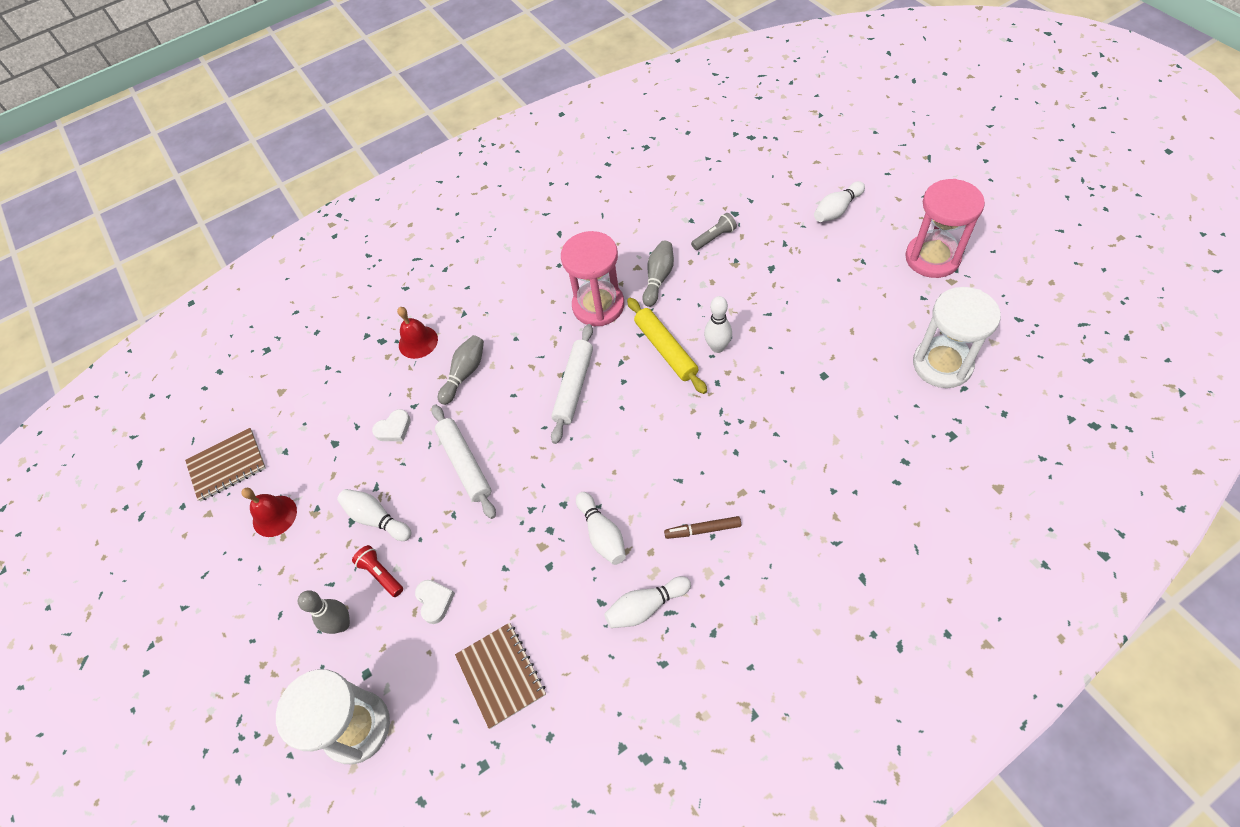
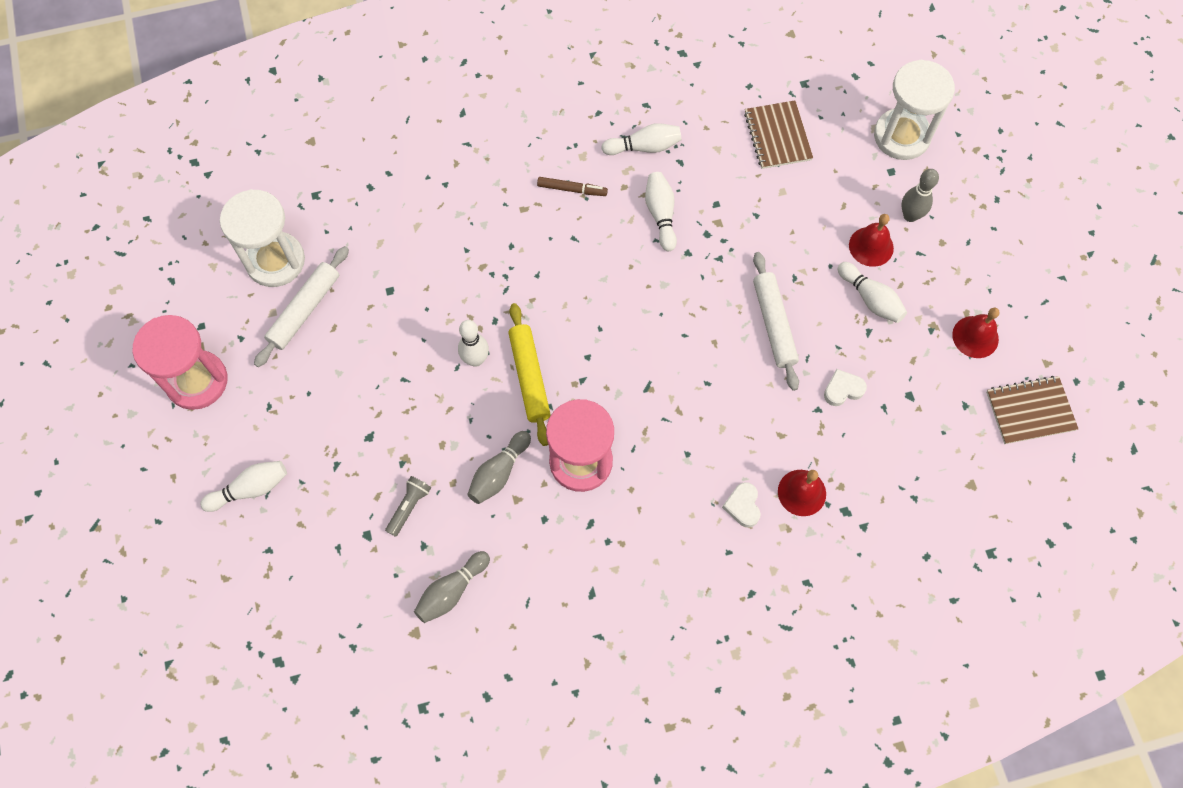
camera: 170 degrees left, 10 degrees up
(381, 574) = (871, 246): red flashlight -> red bell
(435, 601) = (824, 208): white heart -> white heart (743, 506)
(465, 374) = (754, 428): grey bowling pin -> grey bowling pin (451, 591)
(574, 386) = (640, 369): white rolling pin -> white rolling pin (304, 310)
(714, 237) = (409, 507): grey flashlight -> grey flashlight turned 135 degrees clockwise

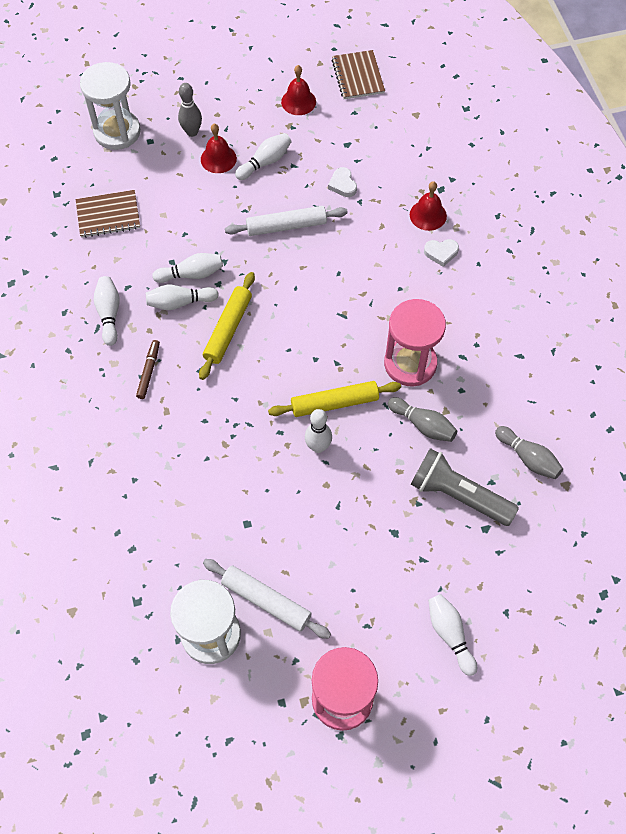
camera: 90 degrees left, 5 degrees down
(409, 507) = (458, 495): grey flashlight -> grey flashlight, size x1.99
(626, 265) = (228, 329): none -> yellow rolling pin
(699, 225) = (191, 274): none -> white bowling pin

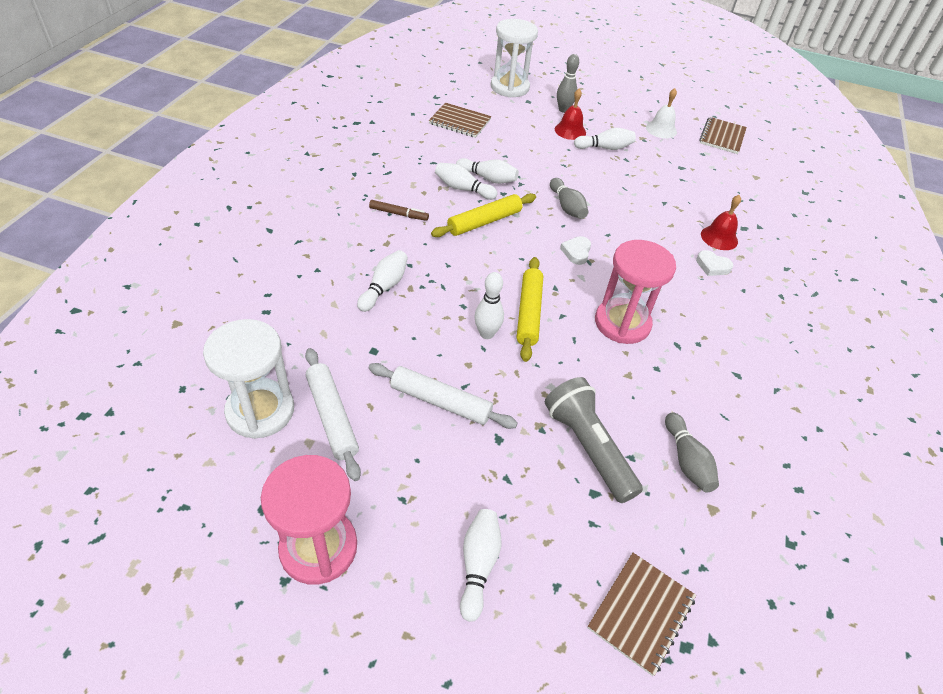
camera: 30 degrees right, 15 degrees down
(109, 314) = (404, 169): white bowling pin -> white bowling pin (384, 287)
(149, 371) = (398, 214): brown marker -> brown marker turned 60 degrees clockwise
(286, 226) = (589, 188): white rolling pin -> white rolling pin (441, 402)
(298, 101) = (661, 129): red bell -> white bell
(334, 403) = (528, 313): yellow rolling pin -> yellow rolling pin turned 75 degrees clockwise
(343, 184) = (658, 187): white heart -> white heart (576, 252)
(423, 425) = (597, 373): grey bowling pin -> grey bowling pin (567, 207)
(566, 592) = (641, 613): none -> brown notebook

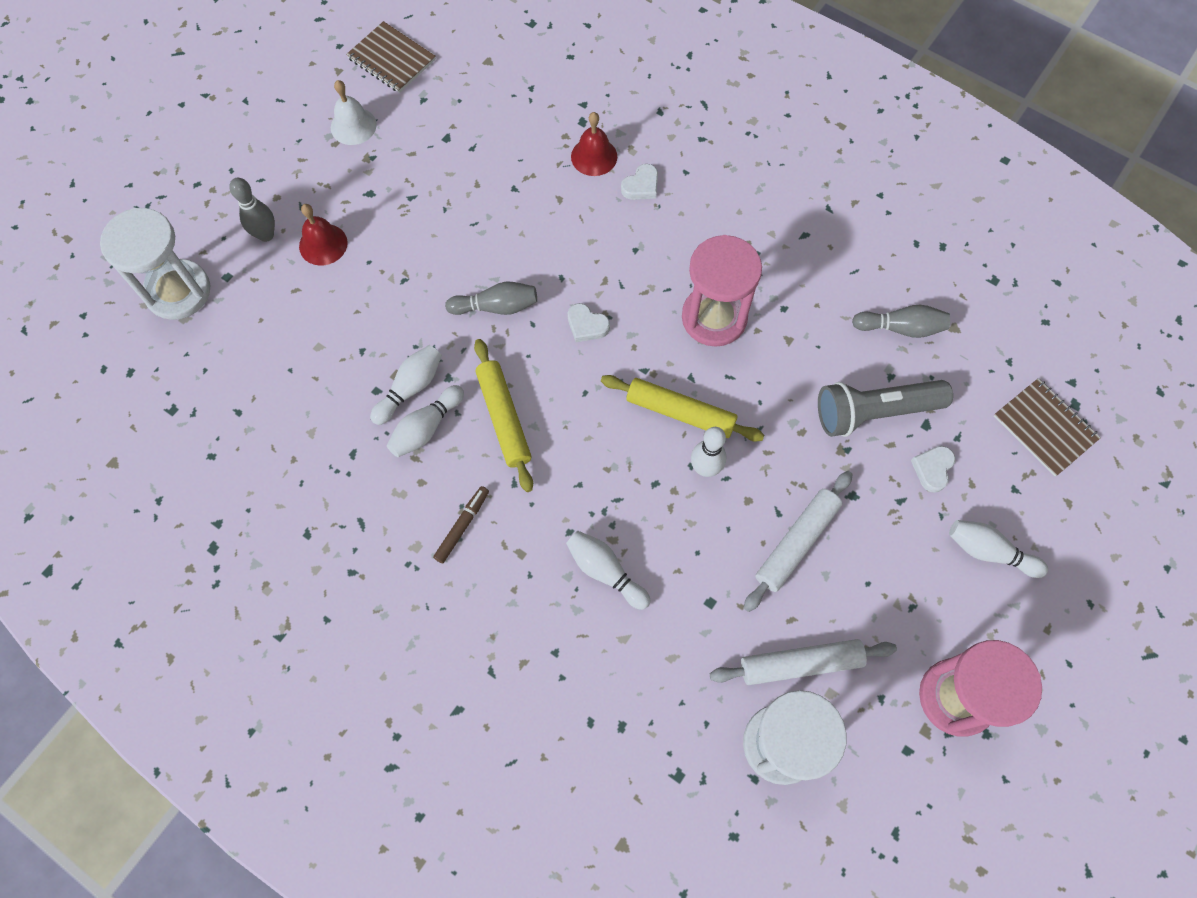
camera: 70 degrees left, 20 degrees up
(460, 122) = (256, 391): brown notebook -> none
(549, 503) = (932, 469): none -> white heart
(605, 148) = (378, 214): white bowling pin -> none

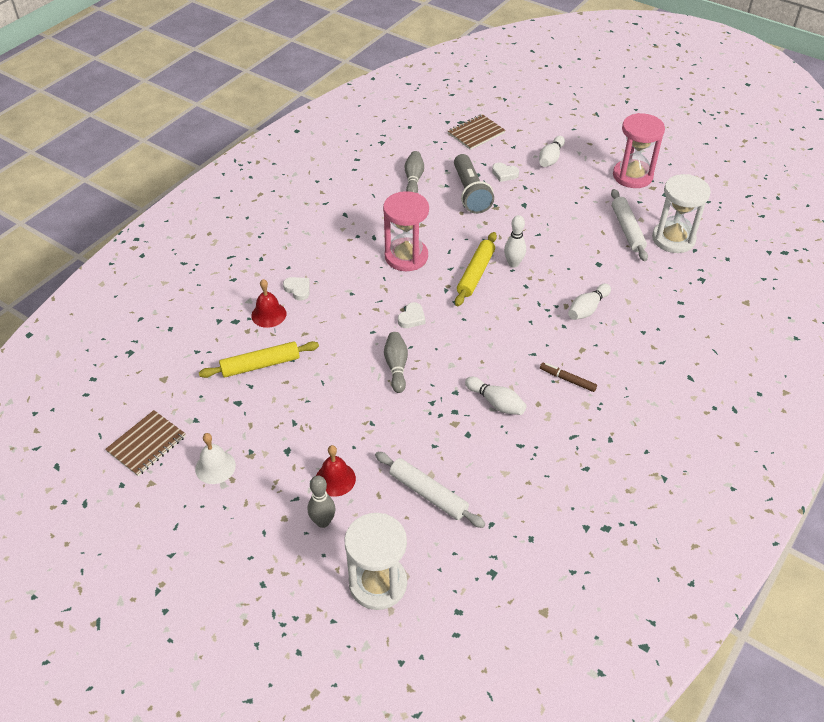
camera: 90 degrees left, 20 degrees down
(410, 388) = (465, 413): white bowling pin -> none
(504, 418) = (485, 360): yellow rolling pin -> yellow rolling pin (260, 365)
(796, 542) = (556, 228): white rolling pin -> white rolling pin (428, 494)

